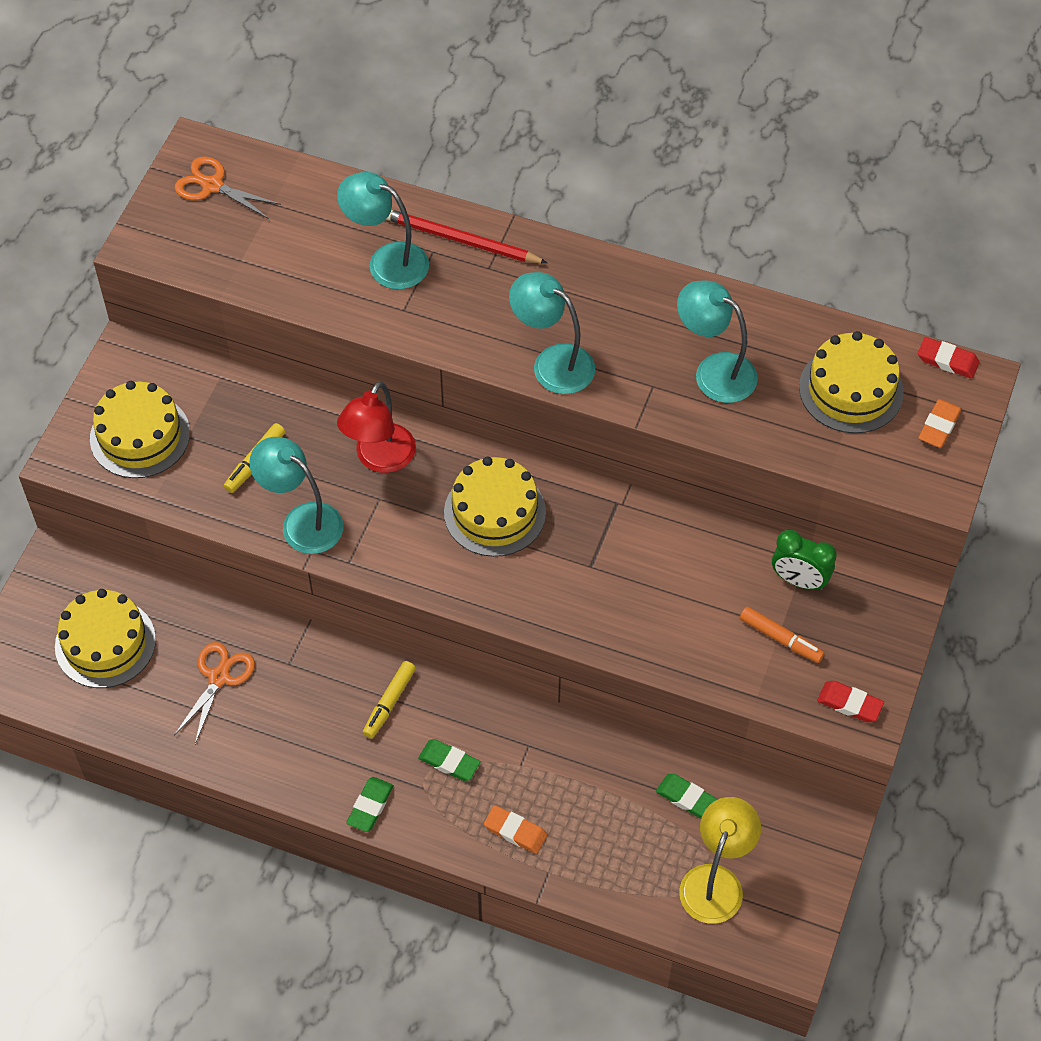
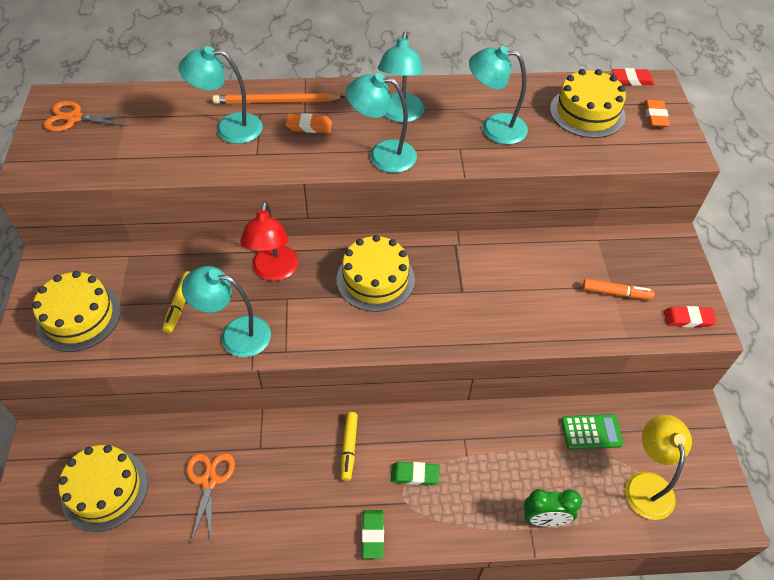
camera: 25 degrees left, 5 degrees down
(461, 240) = (276, 101): red pencil -> orange pencil
(515, 831) = (489, 508): orange eraser -> orange eraser (309, 126)
(606, 312) = (400, 115): none -> turquoise lamp
(687, 798) = (591, 432): green eraser -> green calculator
(799, 580) = (602, 252): green clock -> green clock (544, 519)

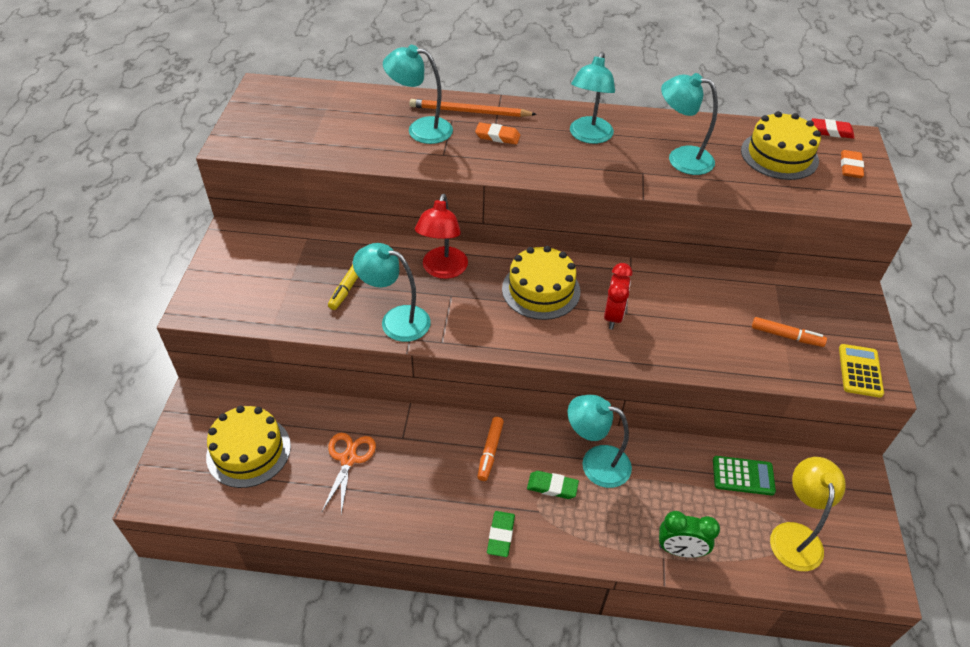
camera: 10 degrees right, 5 degrees down
(74, 118) = (279, 105): orange scissors -> none
(79, 316) = (252, 284): yellow cake -> none
(349, 448) = (490, 451): yellow marker -> orange marker
(382, 155) = (565, 169): turquoise lamp -> turquoise lamp (595, 463)
(450, 297) = (613, 316): none -> red clock
(688, 319) = (860, 371): red eraser -> yellow calculator

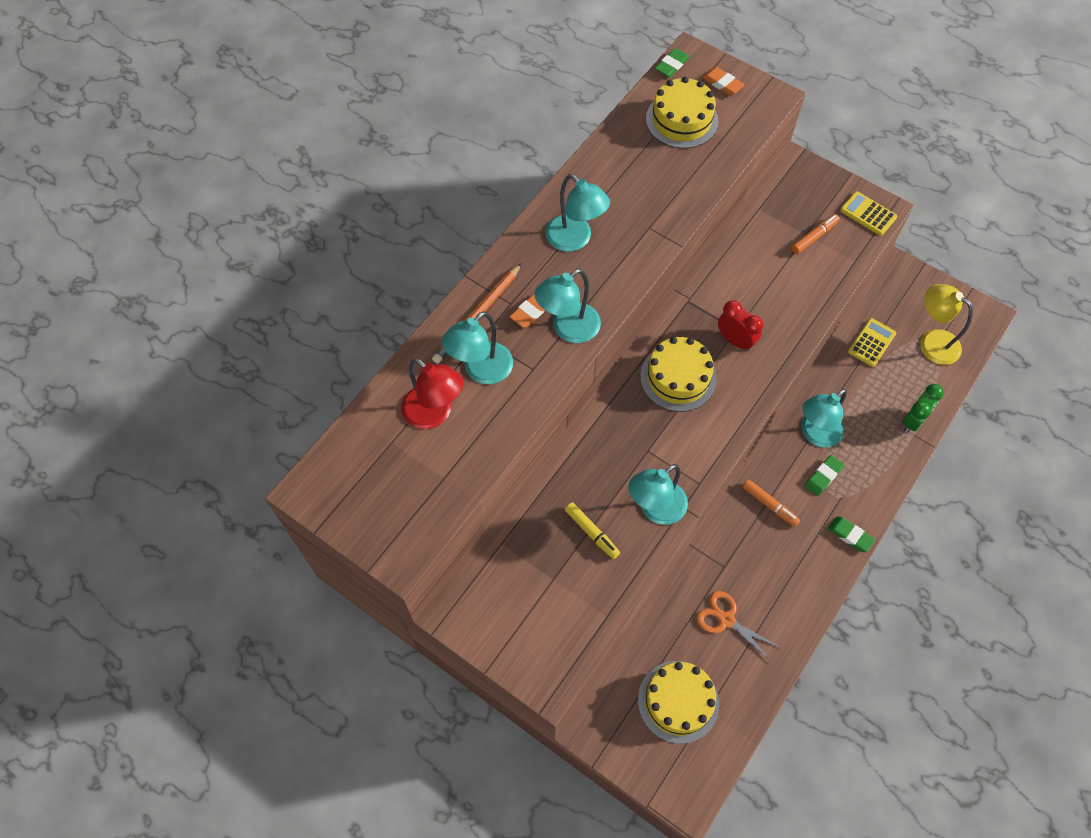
camera: 60 degrees left, 15 degrees up
(442, 270) = (612, 443): red lamp -> red lamp (434, 414)
(681, 158) = (646, 189): turquoise lamp -> turquoise lamp (568, 329)
(743, 476) = (871, 343): green calculator -> yellow calculator
(831, 131) = (672, 65): red eraser -> green eraser

